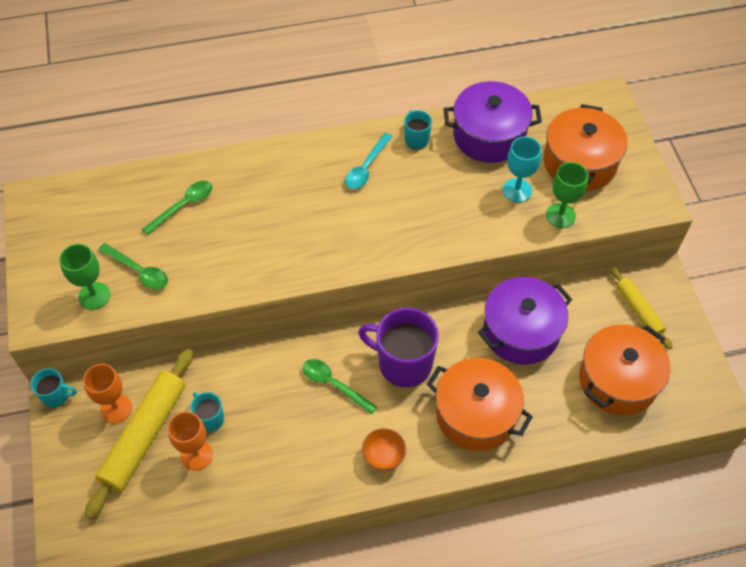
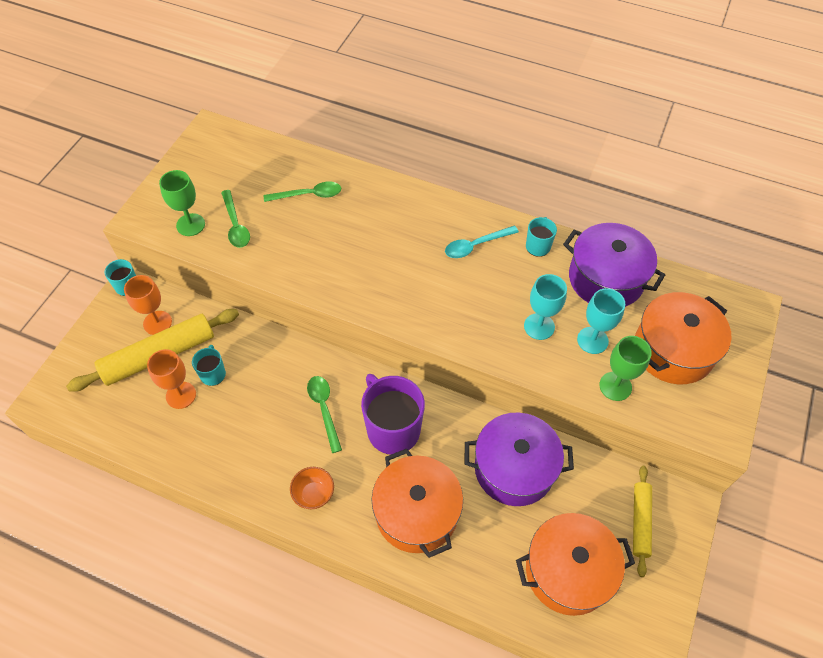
camera: 35 degrees right, 0 degrees up
(469, 204) = (539, 326): none -> turquoise goblet

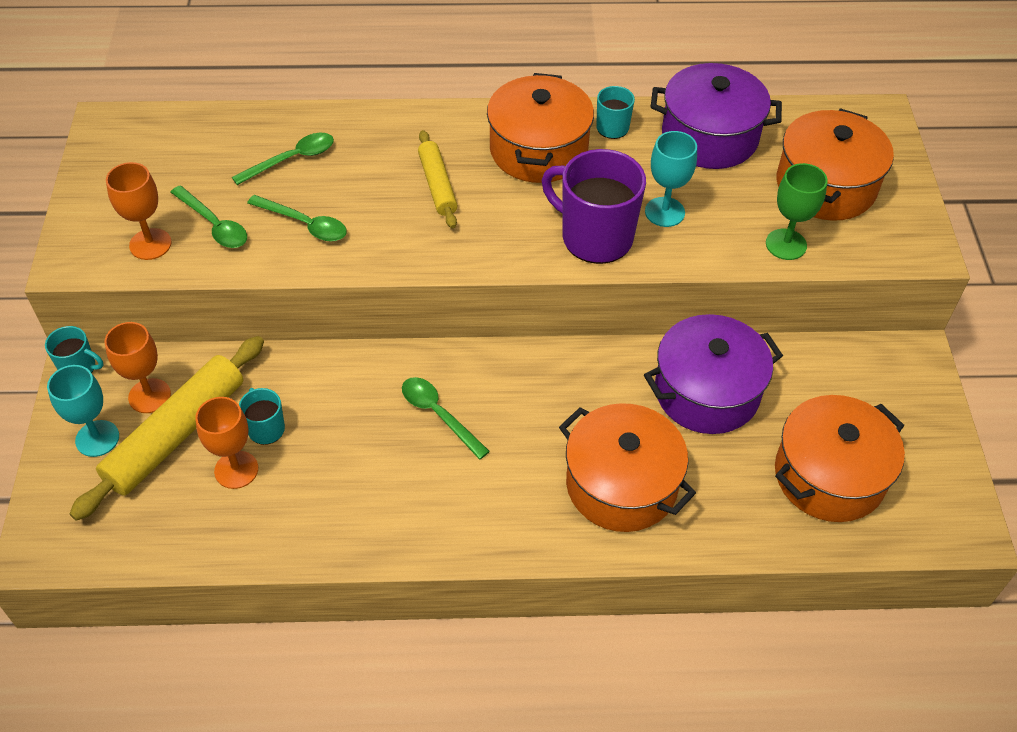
camera: 25 degrees left, 5 degrees down
(190, 225) = (150, 244): green goblet -> orange goblet
(291, 245) = (305, 224): none -> green spoon
(314, 494) = (483, 515): orange bowl -> none
(392, 429) = (538, 404): purple mug -> purple mug (595, 237)
(476, 245) = (538, 150): turquoise spoon -> orange pot
(592, 340) = (733, 206): turquoise goblet -> turquoise goblet (97, 438)
(640, 522) = (876, 393): yellow rolling pin -> yellow rolling pin (437, 185)

